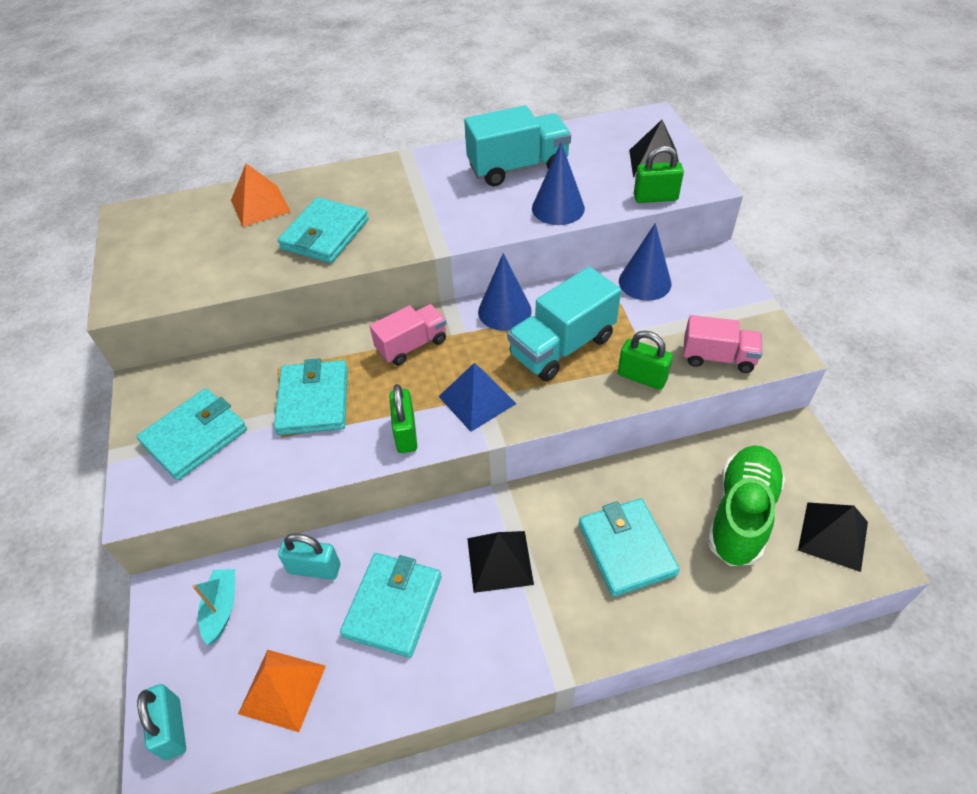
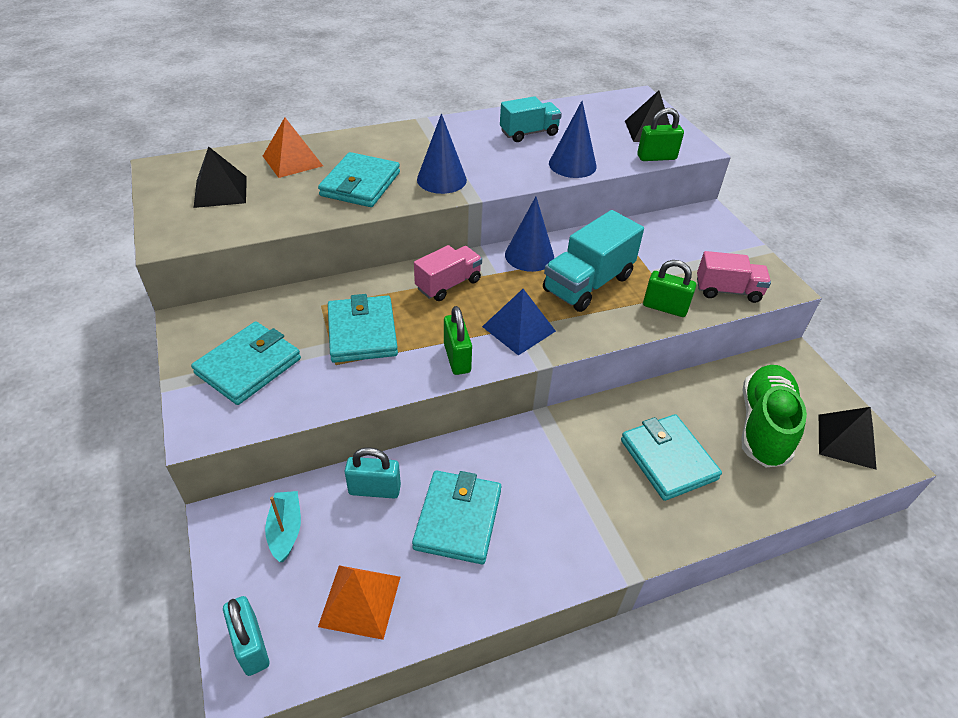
camera: 10 degrees left, 5 degrees down
(499, 561) = (553, 474): black pyramid -> black pyramid (220, 191)
(518, 168) = (529, 133): turquoise truck -> turquoise truck, size x0.65
(645, 282) = (650, 232): blue cone -> blue cone (441, 179)

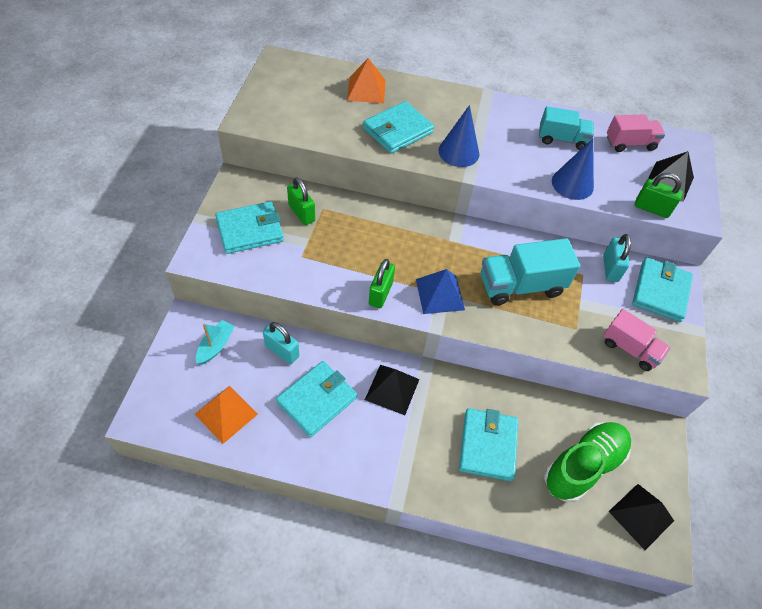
camera: 30 degrees right, 10 degrees up
(220, 191) = (302, 95): black pyramid -> black pyramid (392, 389)
(251, 645) = (155, 402): turquoise padlock -> turquoise padlock (610, 268)
(362, 332) = (334, 242): turquoise wallet -> turquoise wallet (660, 292)
(448, 284) = (418, 235): pink truck -> pink truck (630, 143)
(529, 255) = (495, 241): blue cone -> none
(664, 307) = (564, 335): green padlock -> green padlock (301, 213)

